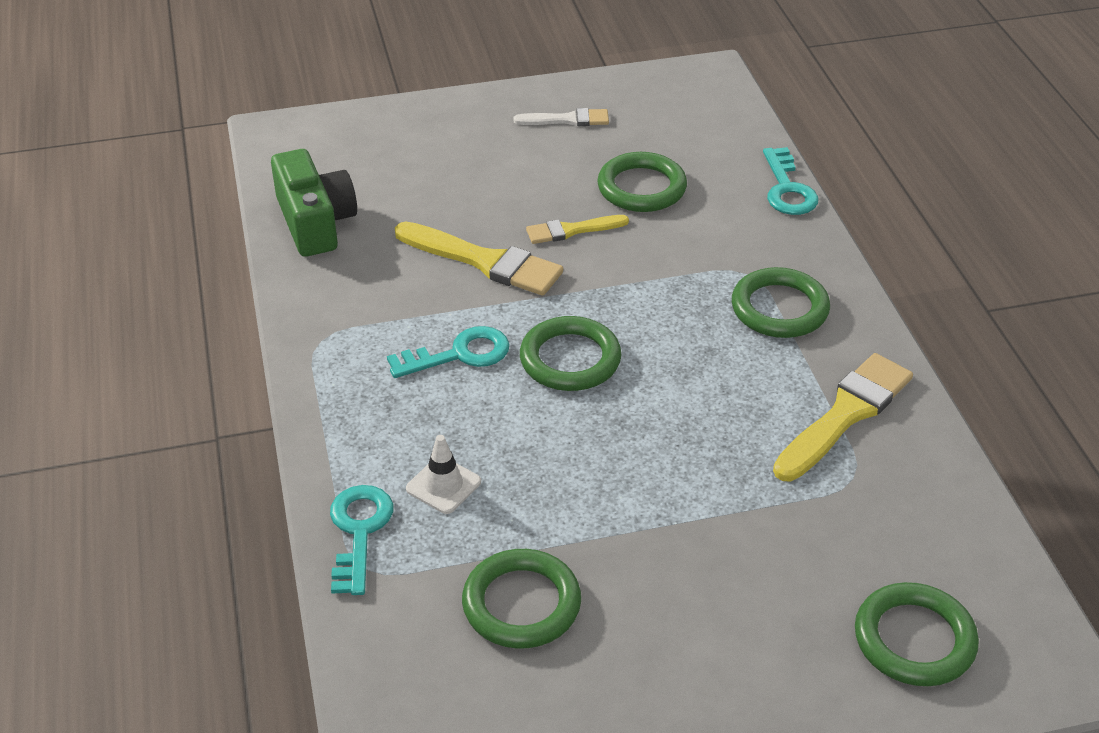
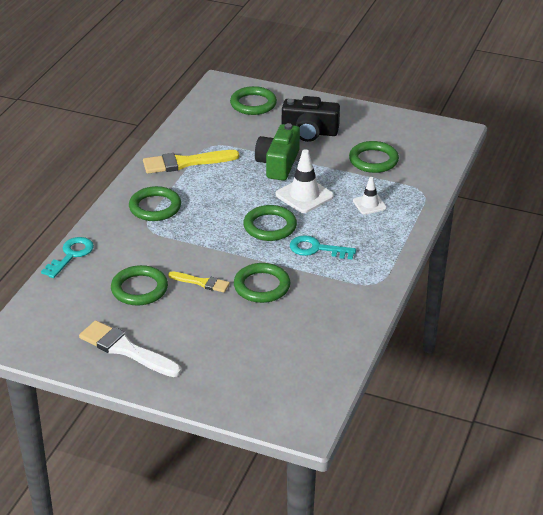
camera: 145 degrees left, 5 degrees down
(315, 222) = (330, 348): green camera -> green camera (278, 164)
(359, 532) = (416, 203): turquoise key -> none
(484, 261) = (262, 286): yellow brush -> green ring
(567, 120) = (126, 349): white brush -> white brush, size x1.72
(574, 447) = (304, 195): none -> white traffic cone
(717, 616) = (309, 132): none -> black camera

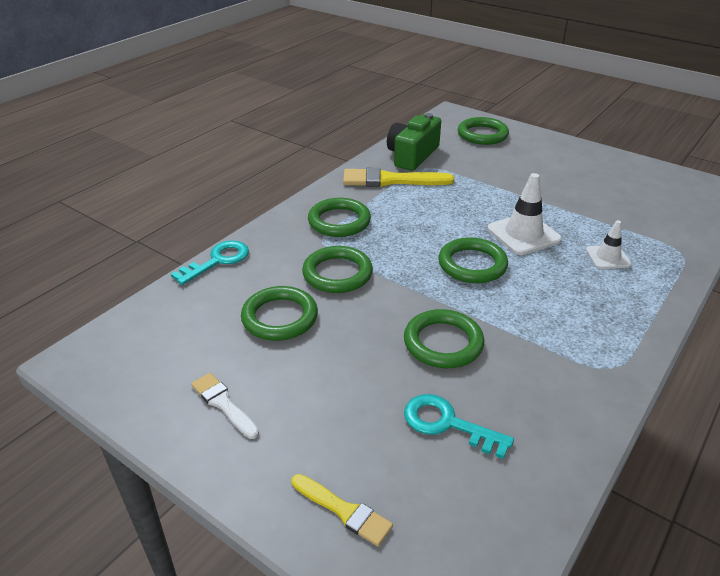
camera: 15 degrees right, 0 degrees up
(126, 349) = (223, 404): white brush -> white brush, size x0.58
(201, 282) = (363, 323): yellow brush -> yellow brush (344, 511)
(278, 164) = (498, 195): green camera -> green camera (412, 155)
(309, 132) = (541, 168): black camera -> none
(316, 249) = (529, 303): turquoise key -> turquoise key (447, 424)
(373, 160) = (616, 207): green ring -> green ring (337, 273)

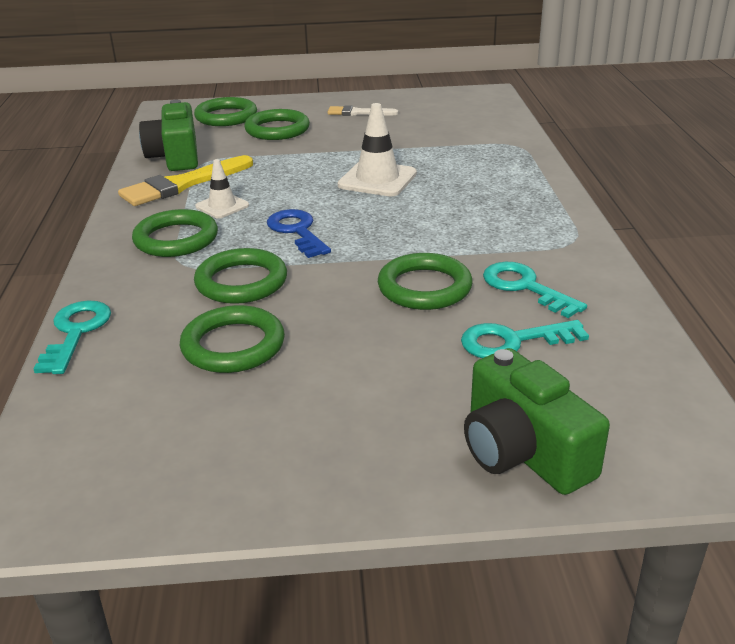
camera: 40 degrees left, 5 degrees down
(223, 404) = (283, 446): white brush -> white brush (358, 113)
(344, 511) = (523, 451): yellow brush -> green camera
(416, 252) = (297, 231): none -> blue key
(472, 264) = (365, 219): green ring -> green ring (277, 129)
(515, 385) = (525, 287): none -> turquoise key
(608, 257) = (468, 169): white traffic cone -> white traffic cone (222, 206)

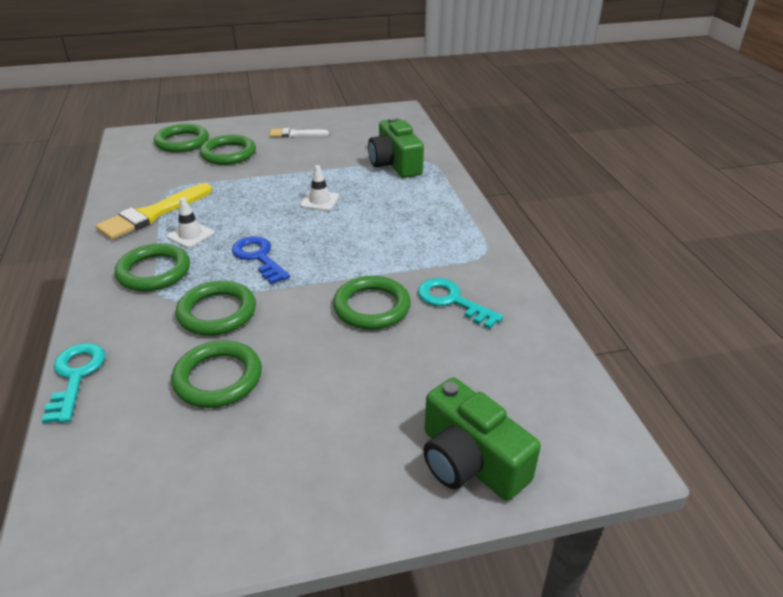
camera: 10 degrees left, 5 degrees up
(175, 156) = (142, 185): green camera -> green camera (395, 164)
(377, 179) = (319, 201): white traffic cone -> white traffic cone, size x0.61
(513, 341) = (449, 355): turquoise key -> none

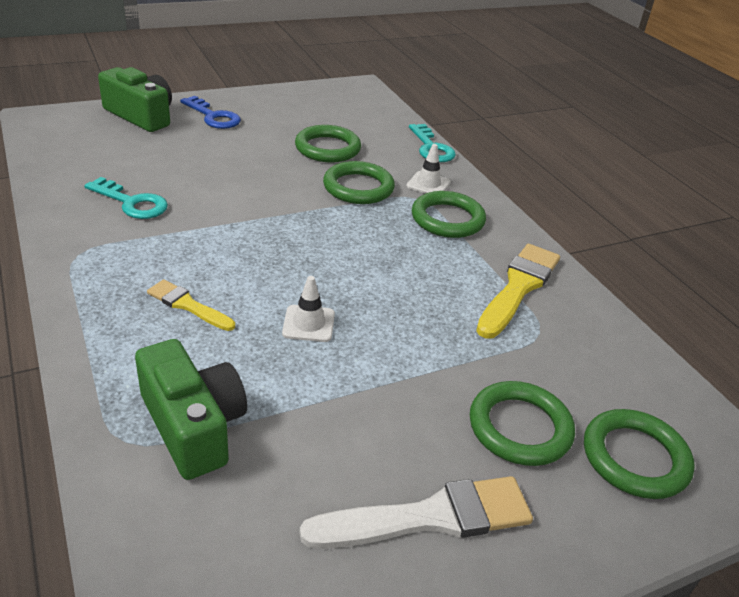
camera: 165 degrees right, 0 degrees up
(190, 235) = (446, 261): white traffic cone -> white traffic cone (428, 184)
(258, 257) = (350, 238): blue key -> blue key (213, 116)
(295, 134) = (430, 517): white brush -> white brush, size x1.72
(372, 307) = (214, 195): green ring -> none
(398, 215) = (188, 305): none -> yellow brush

